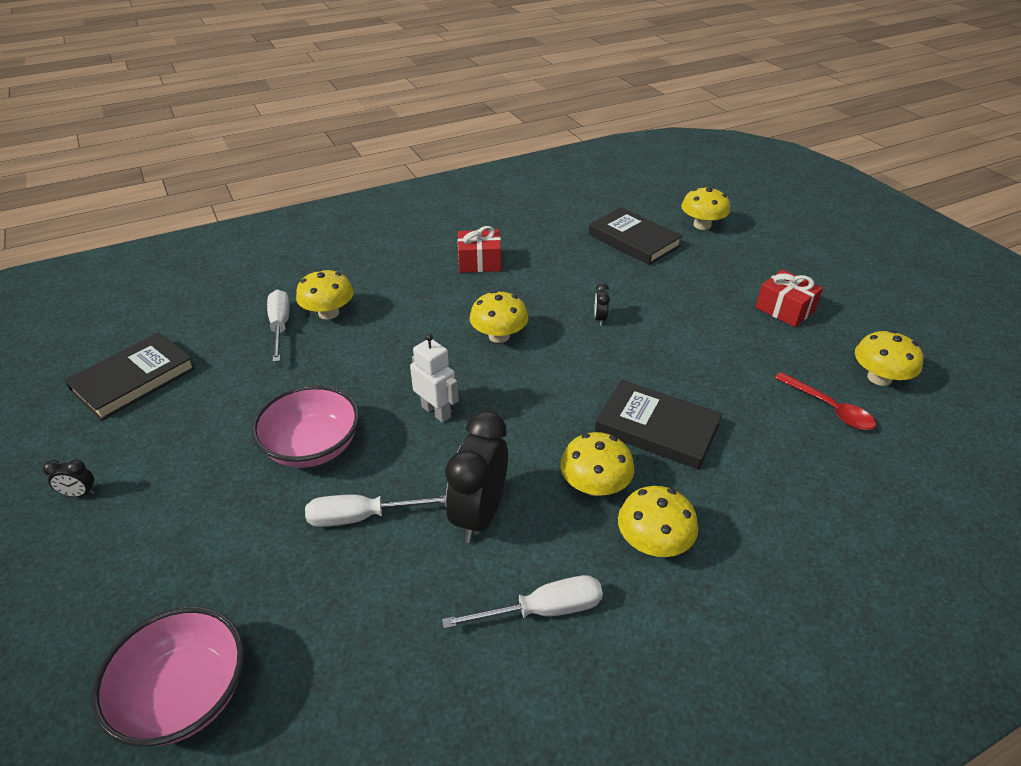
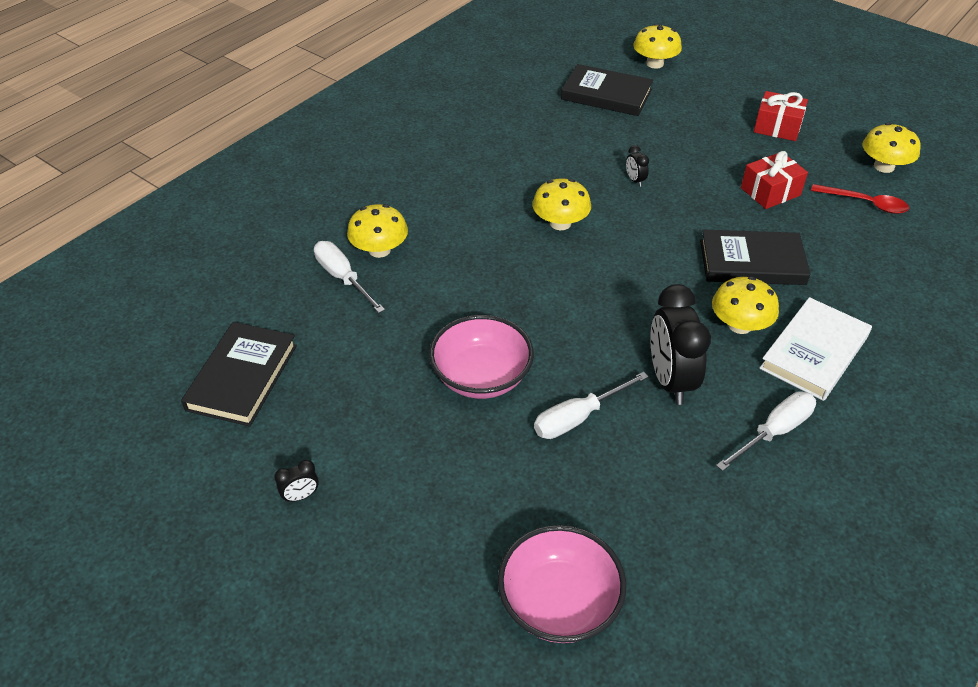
camera: 25 degrees left, 5 degrees up
(436, 412) = (563, 309): white robot -> none
(479, 262) = (482, 156): red gift -> red gift (770, 192)
(653, 542) = (814, 352): yellow mushroom -> white book

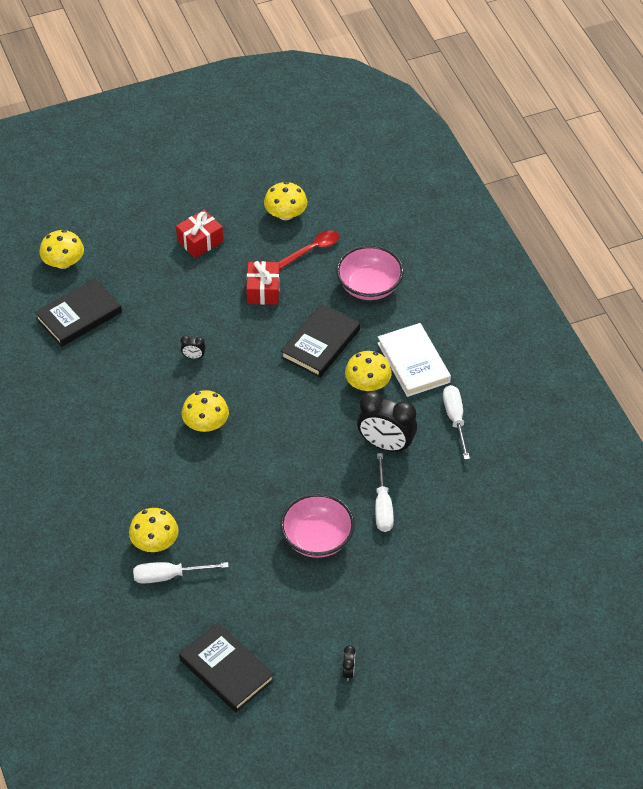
camera: 60 degrees left, 5 degrees up
(559, 602) = (497, 579): pink bowl -> pink bowl (369, 286)

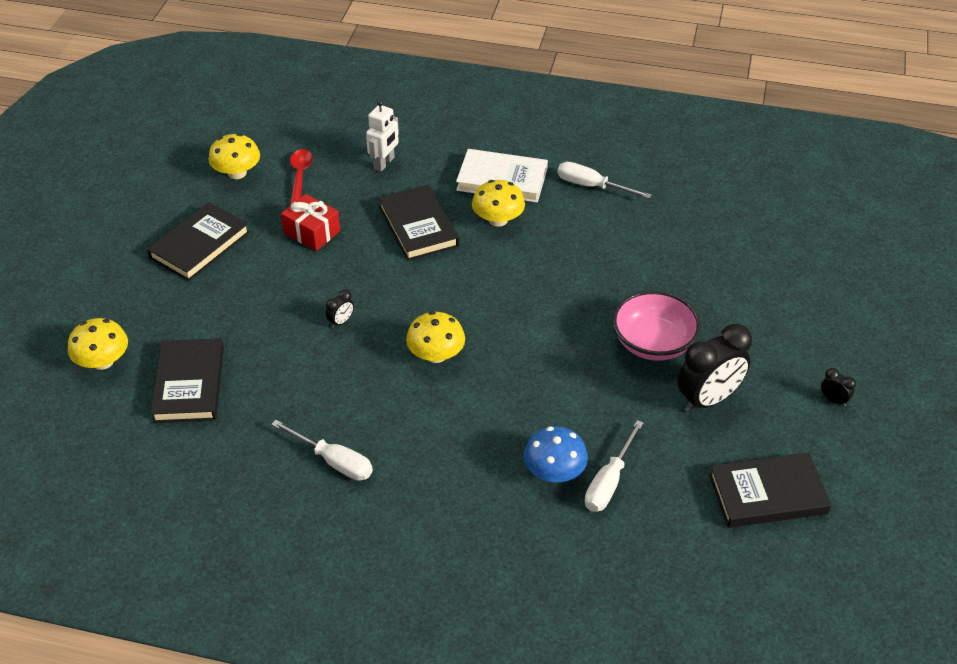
camera: 55 degrees left, 5 degrees down
(154, 542) = (554, 471): yellow mushroom -> blue mushroom
(200, 241) = (200, 245): red gift -> black book
(369, 286) = (384, 163): pink bowl -> white robot
(383, 506) = (651, 279): white screwdriver -> white screwdriver (333, 461)
(386, 445) = (581, 242): black clock -> black clock (708, 399)

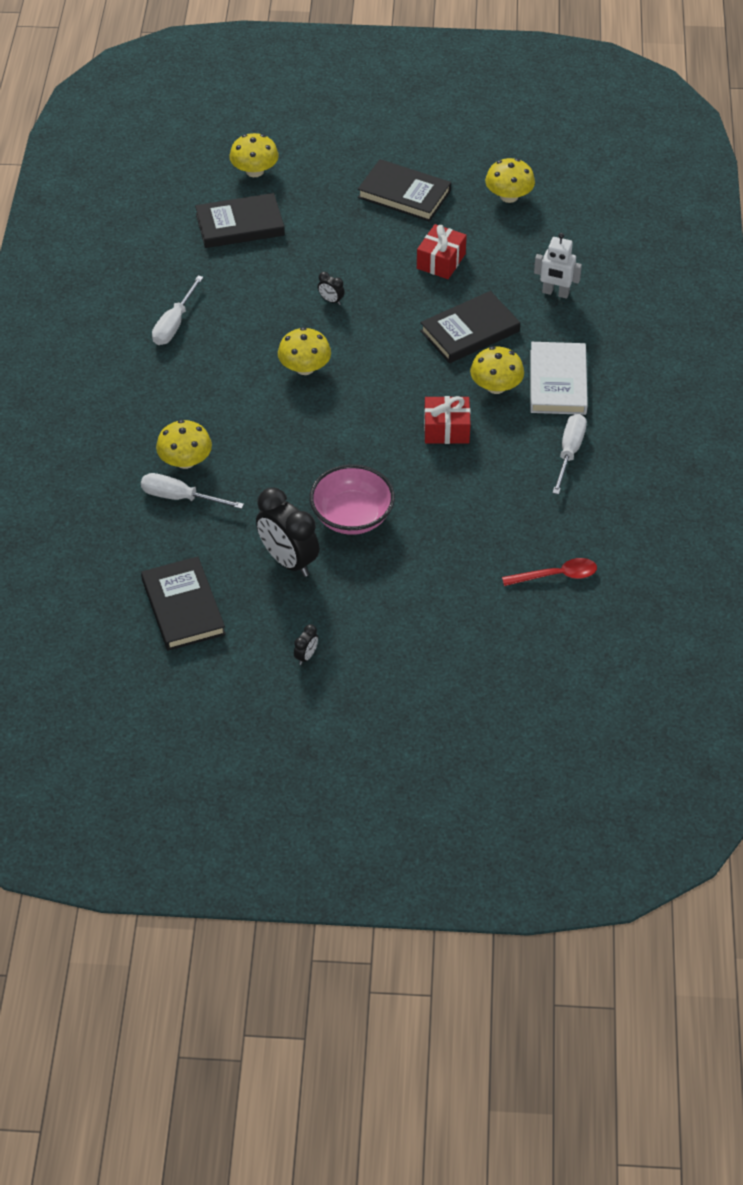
camera: 80 degrees right, 5 degrees up
(300, 177) = (516, 238): red spoon -> red spoon (556, 575)
(547, 261) = (446, 429): none -> red gift
(554, 471) = (185, 461): blue mushroom -> yellow mushroom

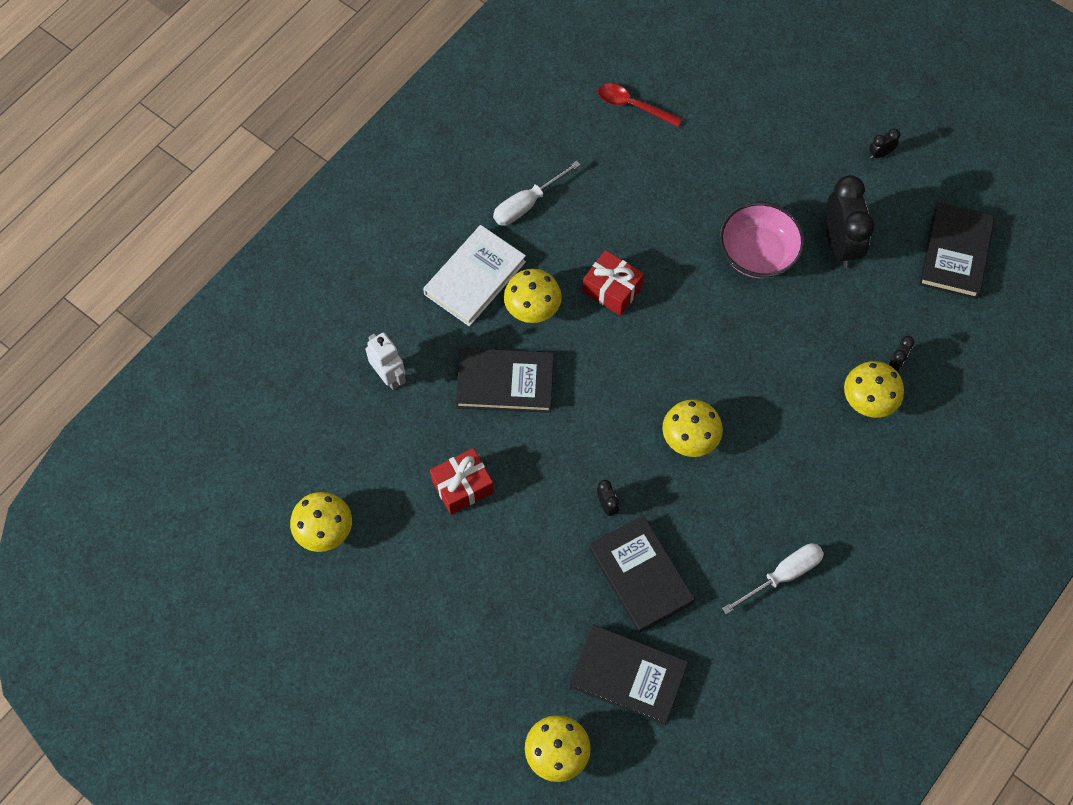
camera: 145 degrees left, 15 degrees up
(180, 497) = (896, 362): white screwdriver -> black clock
(404, 194) = (426, 605): black book -> black book (640, 575)

